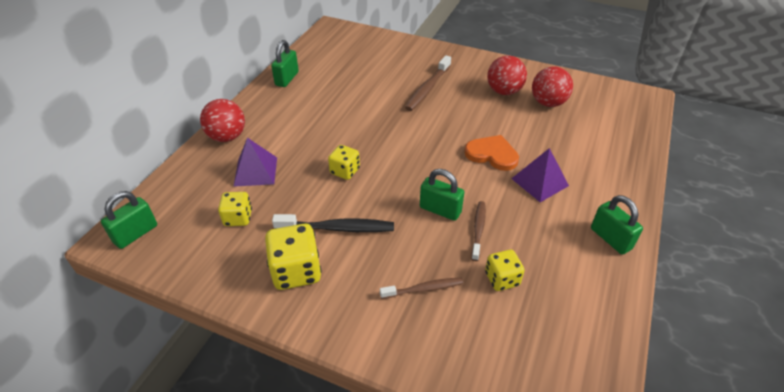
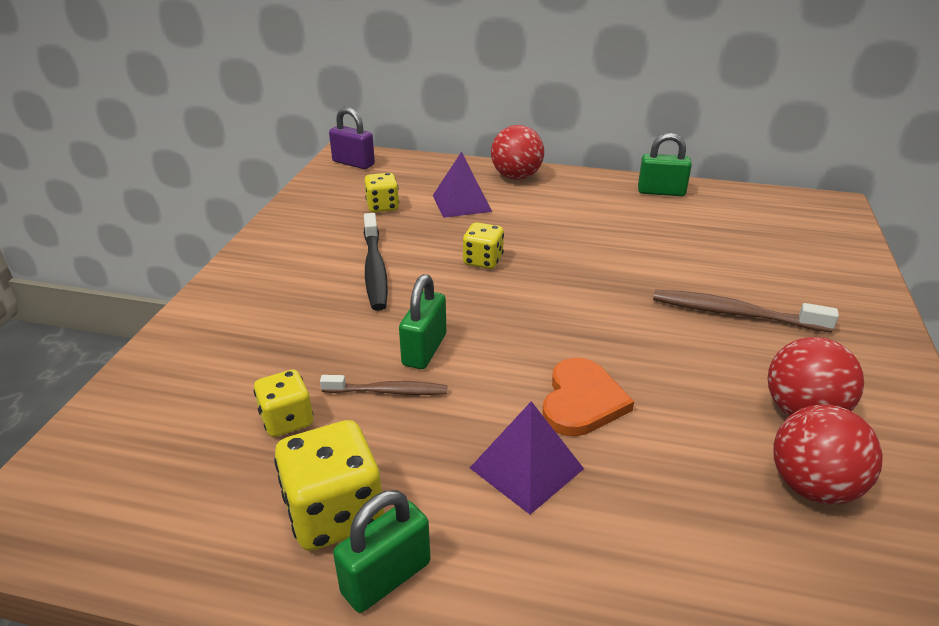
camera: 80 degrees right, 10 degrees down
(136, 234) = (353, 163): green padlock -> purple padlock
(296, 271) = (305, 252): yellow dice -> yellow dice (334, 514)
(423, 289) = (273, 346): brown toothbrush -> none

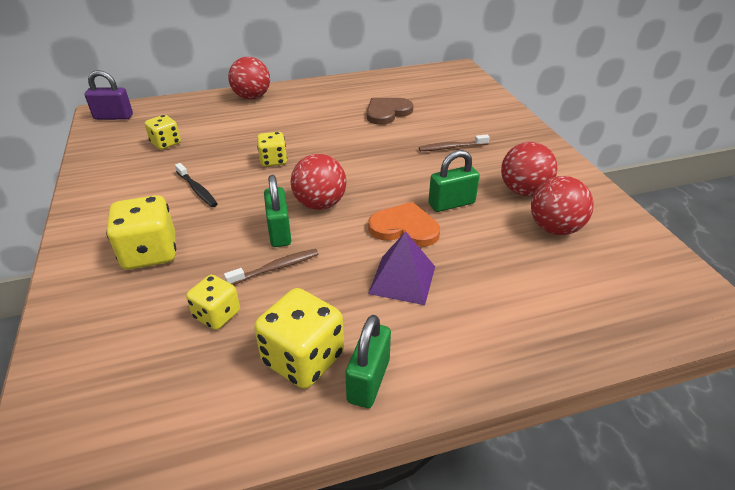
camera: 30 degrees left, 5 degrees up
(276, 324) = (150, 253): none -> yellow dice
(374, 269) = (197, 190): black toothbrush -> black toothbrush, size x0.64
(462, 203) = (226, 125): purple pyramid -> none
(497, 332) = (320, 204): none -> red ball
(582, 401) = (404, 228): orange heart -> orange heart turned 60 degrees counterclockwise
(661, 192) = (356, 84): green padlock -> green padlock (451, 204)
(676, 239) = (387, 112): none -> brown heart
(734, 313) = (451, 147): brown toothbrush -> brown toothbrush, size x0.64

